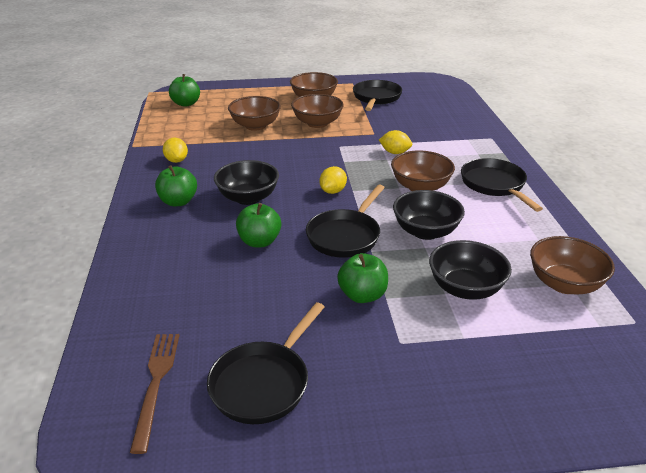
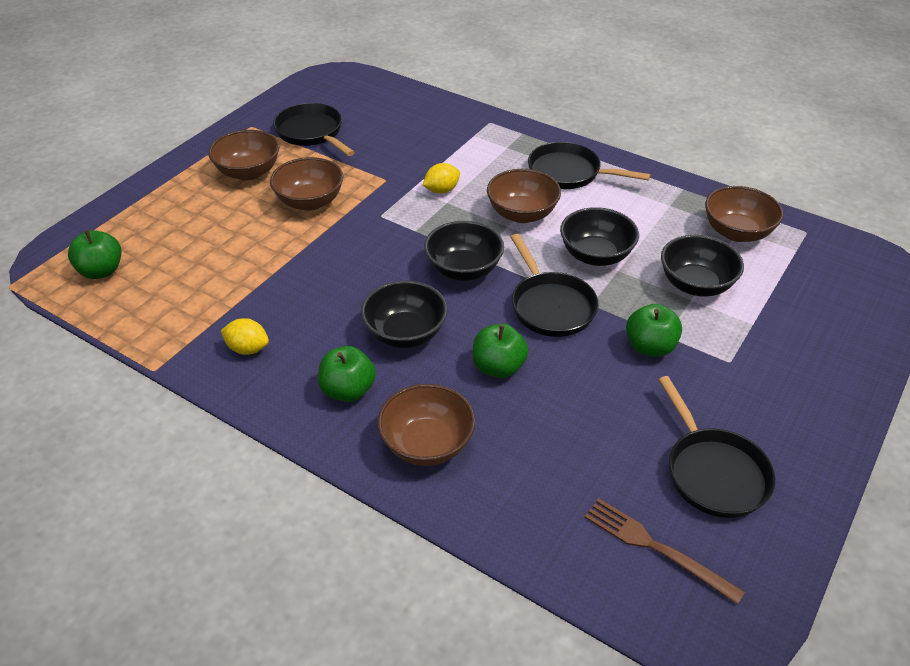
camera: 50 degrees left, 10 degrees up
(255, 126) = (249, 247): brown bowl -> brown bowl (427, 444)
(333, 191) = (463, 269): yellow lemon -> black bowl

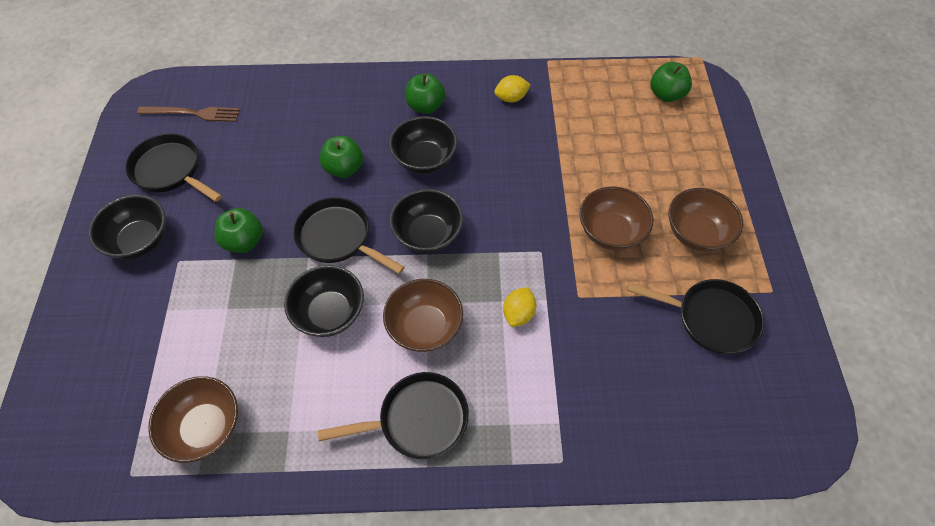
camera: 145 degrees right, 15 degrees up
(427, 444) = (353, 101): brown bowl -> none
(695, 284) = (227, 328): black bowl -> black bowl (140, 240)

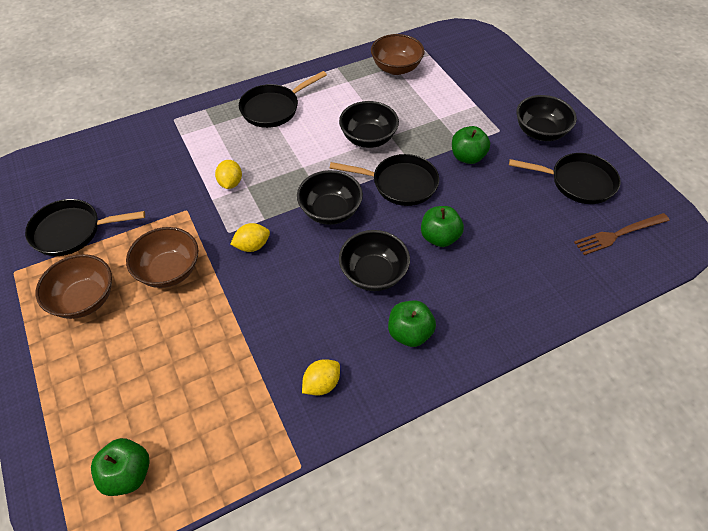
camera: 155 degrees right, 5 degrees down
(425, 327) = (296, 153): brown bowl -> none
(522, 227) = (252, 246): none -> yellow lemon

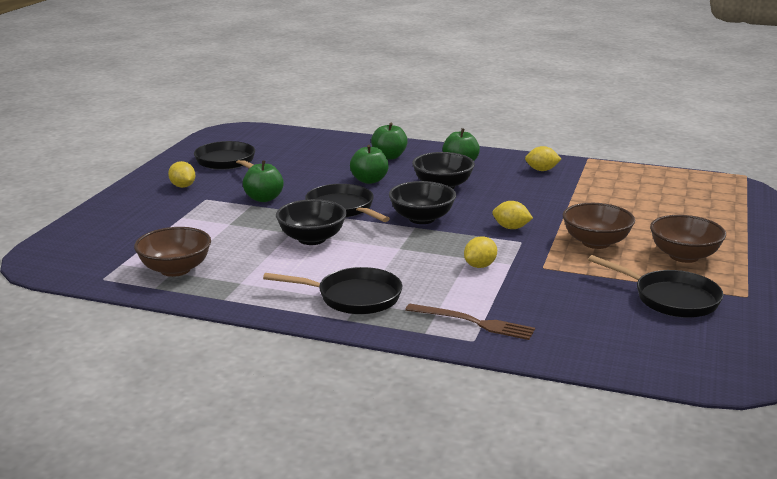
camera: 135 degrees left, 30 degrees down
(128, 474) = (697, 188): green apple -> green apple (389, 157)
(540, 132) = (183, 186): black bowl -> yellow lemon
(619, 234) = (262, 142): brown fork -> brown fork (474, 322)

